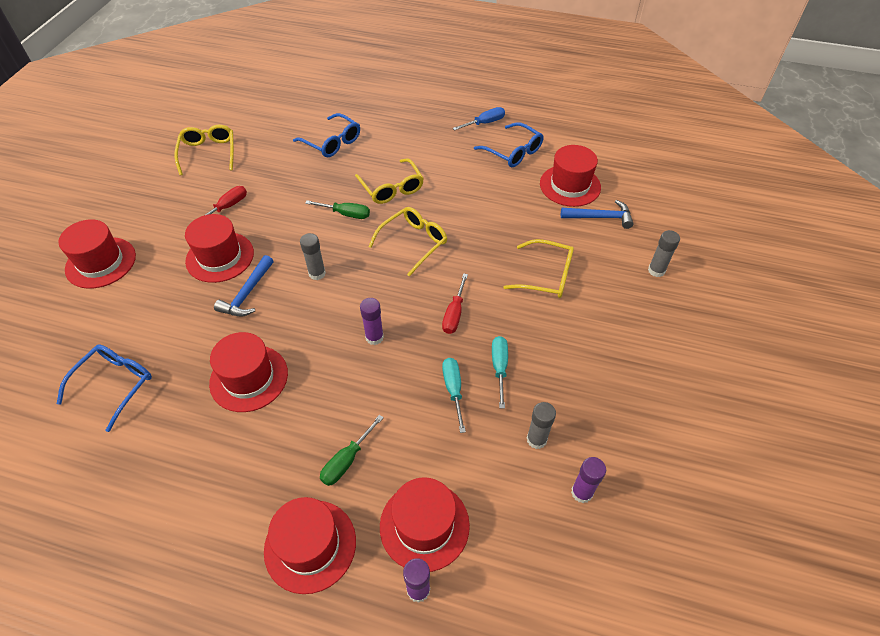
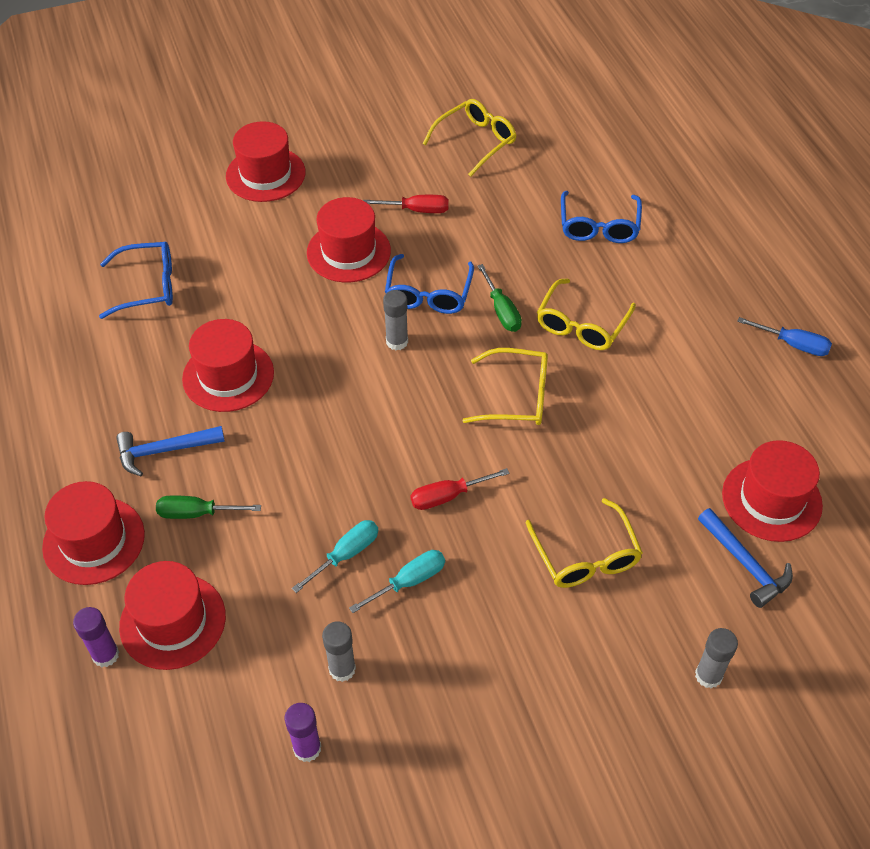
camera: 55 degrees right, 0 degrees up
(247, 294) = (322, 305): blue hammer -> blue hammer (164, 451)
(374, 337) = (356, 444): purple glue stick -> none
(513, 152) = (770, 404): blue glasses -> blue glasses (428, 294)

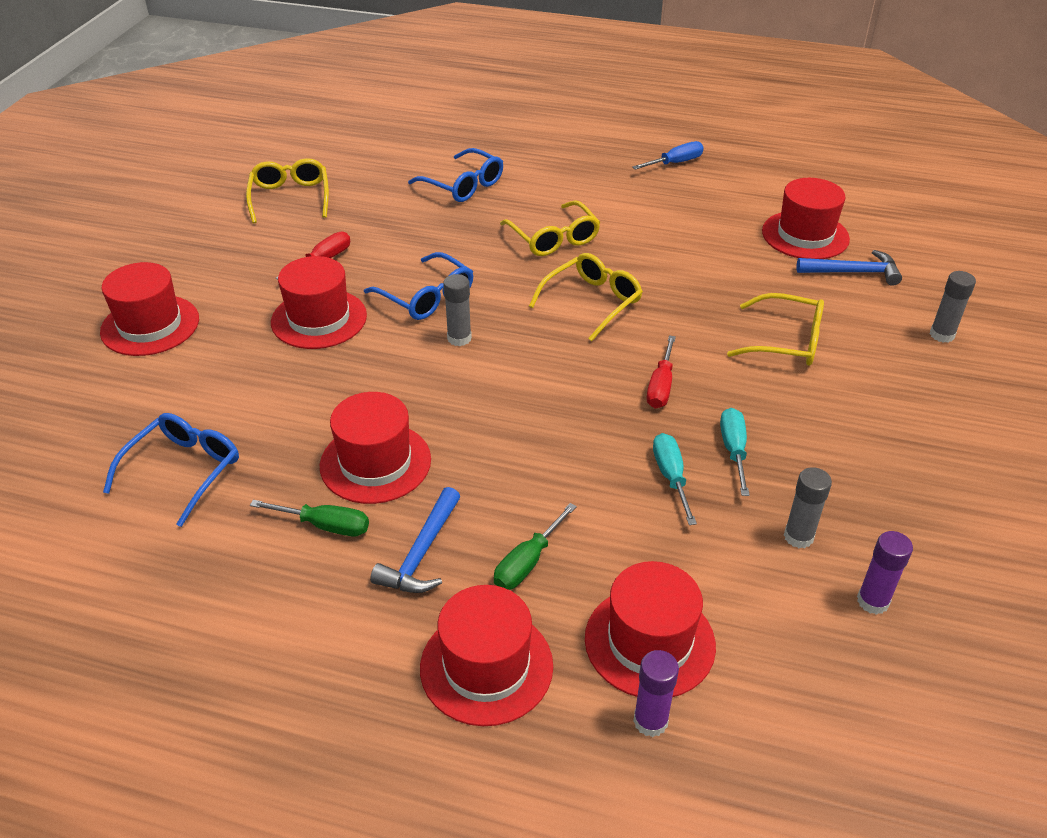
camera: 55 degrees left, 10 degrees down
(501, 310) = (492, 268): green screwdriver -> green screwdriver (324, 525)

